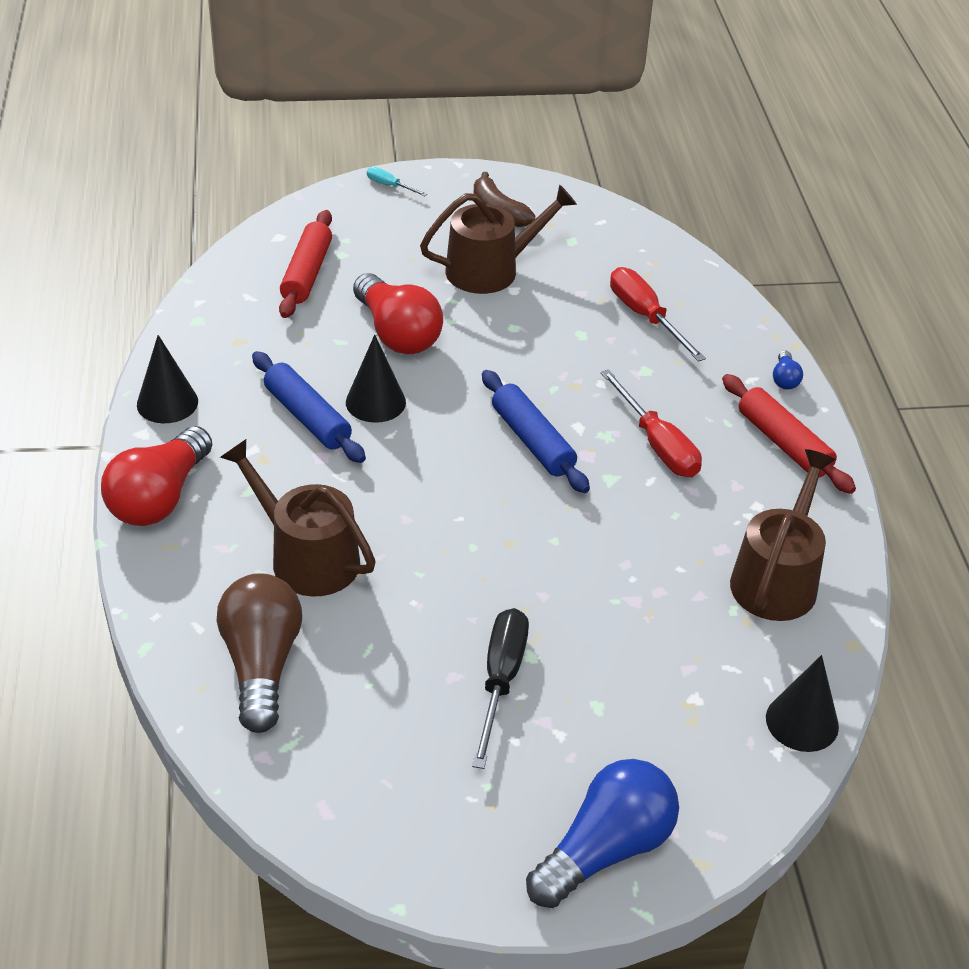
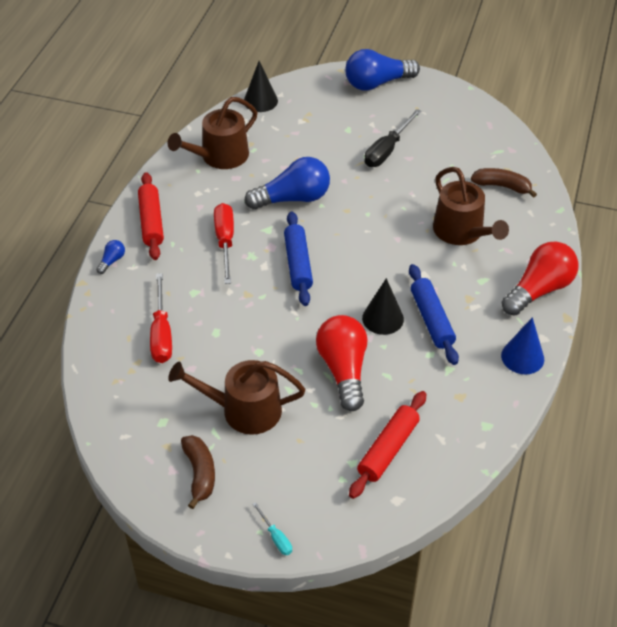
camera: 155 degrees left, 5 degrees up
(167, 403) = (522, 357): black cone -> blue cone
(261, 665) = (502, 186): brown light bulb -> brown banana
(605, 538) = (293, 198): none -> blue light bulb

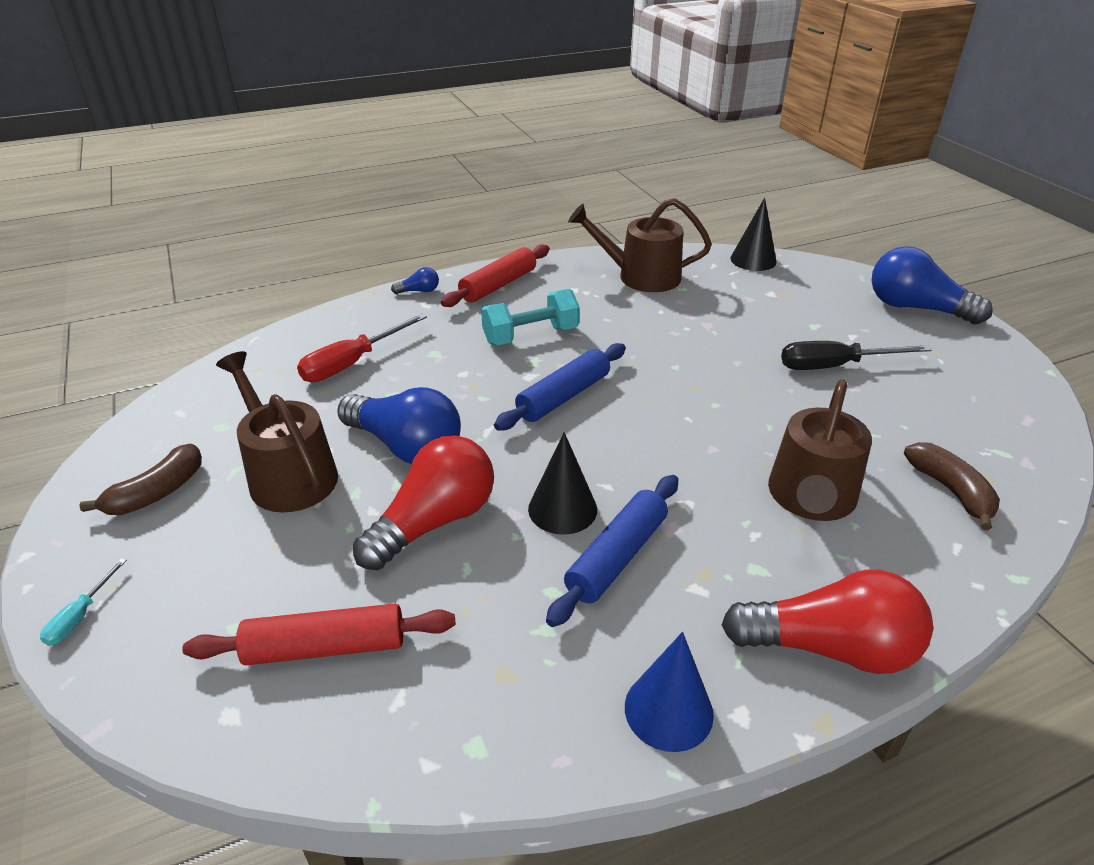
camera: 50 degrees right, 10 degrees down
(225, 241) = (530, 336): red screwdriver -> turquoise dumbbell
(293, 198) = (655, 344): blue light bulb -> blue light bulb (406, 446)

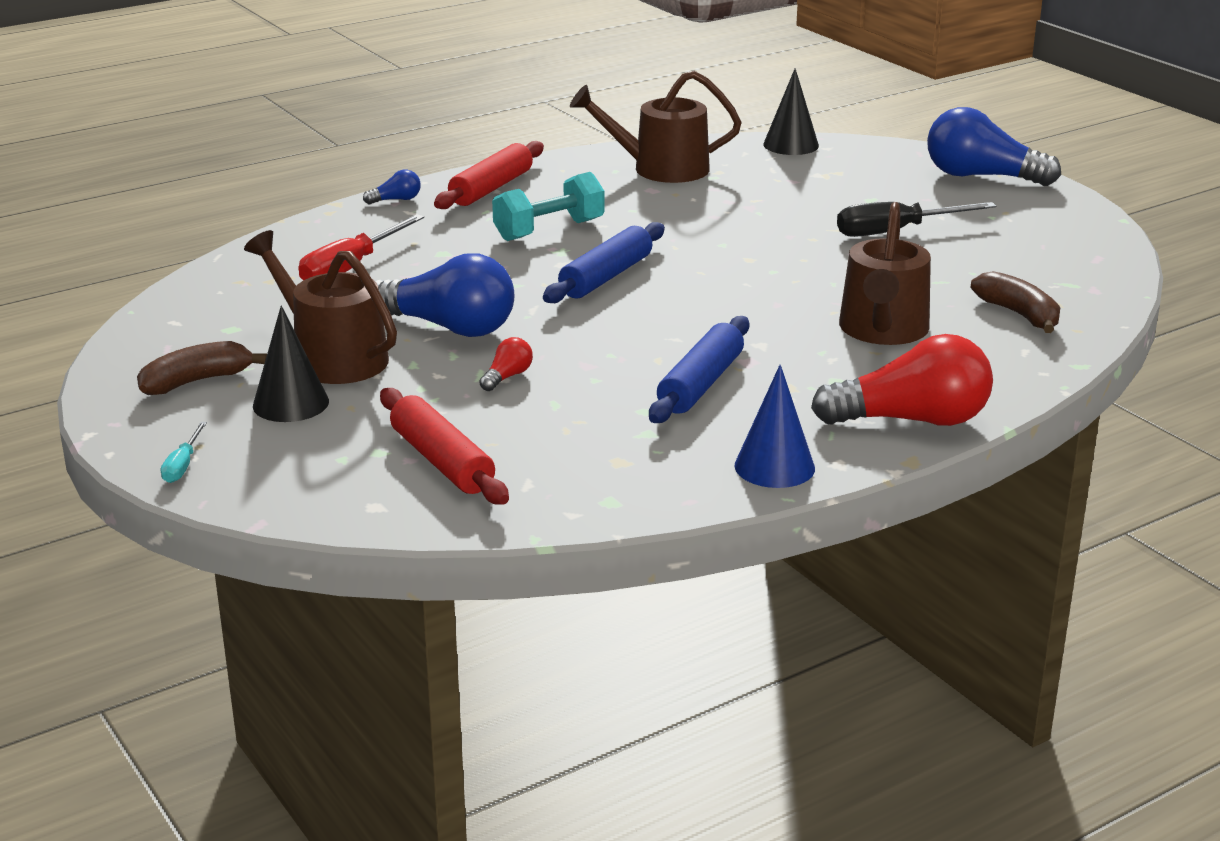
camera: 10 degrees left, 10 degrees down
(157, 492) = (196, 381): brown banana -> brown banana turned 150 degrees counterclockwise
(326, 647) = (442, 461): red rolling pin -> red rolling pin turned 75 degrees clockwise
(434, 522) = (507, 377): red light bulb -> red light bulb, size x0.43
(562, 509) = (635, 357): black cone -> black cone (291, 403)

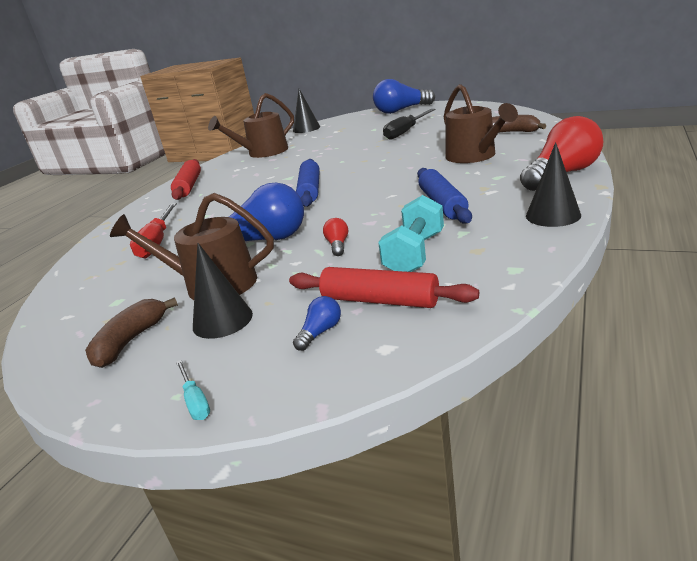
camera: 30 degrees left, 0 degrees up
(396, 200) = (141, 208): blue light bulb -> blue light bulb (320, 332)
(549, 230) = (247, 187): turquoise dumbbell -> turquoise dumbbell (415, 254)
(774, 467) = (553, 215): blue cone -> black cone

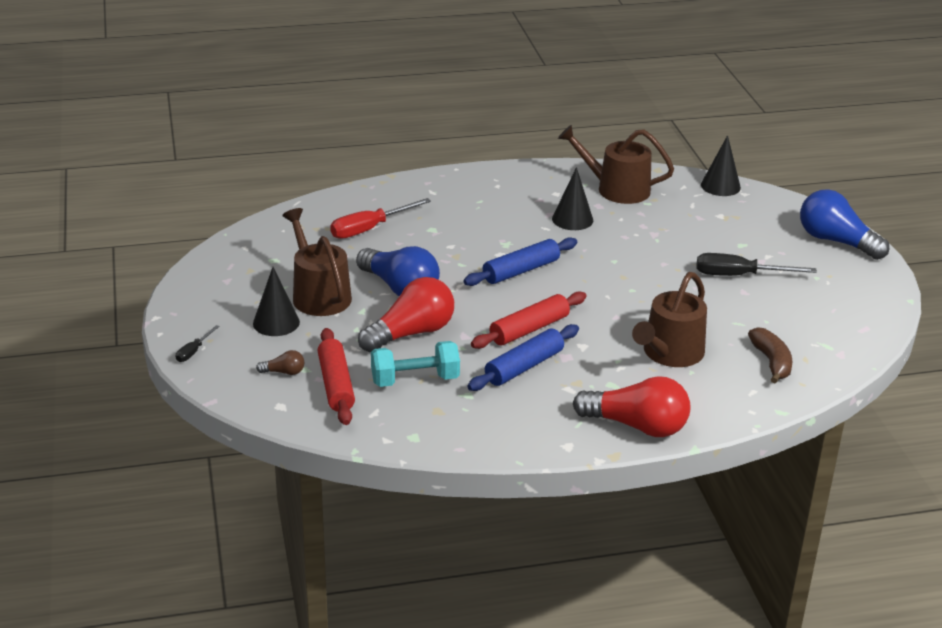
camera: 50 degrees right, 5 degrees up
(130, 341) = (233, 294): brown banana -> none
(189, 186) = (495, 183): red rolling pin -> red rolling pin (529, 329)
(195, 401) = (193, 351): turquoise screwdriver -> black screwdriver
(320, 332) = (284, 372): blue light bulb -> brown light bulb
(338, 245) = (411, 333): red light bulb -> red light bulb, size x2.33
(553, 215) = (527, 438): black cone -> black cone (572, 219)

